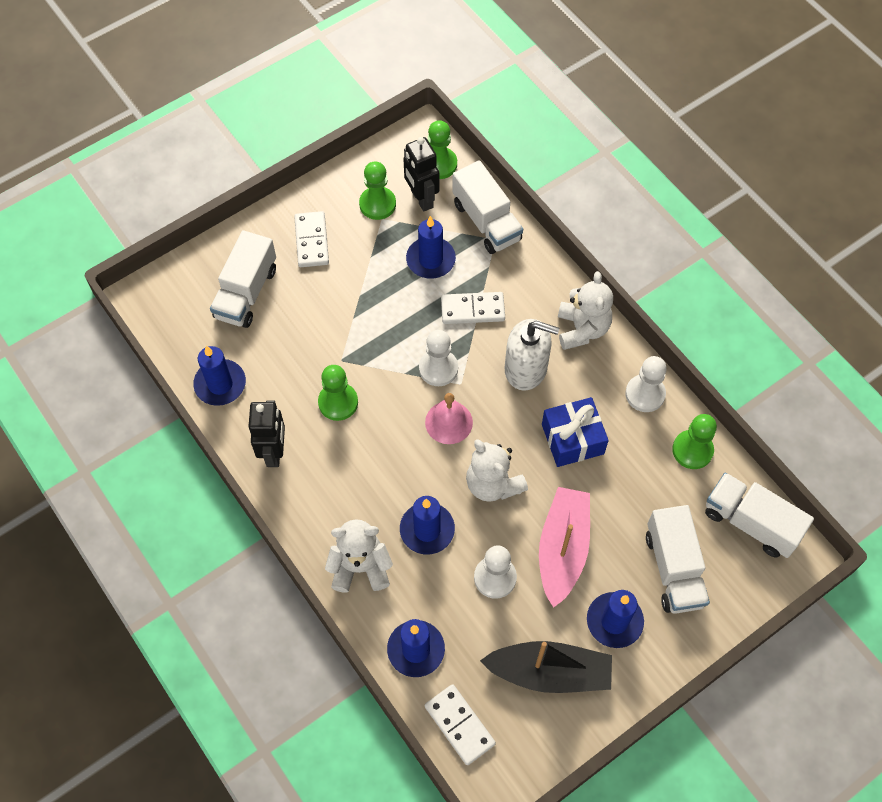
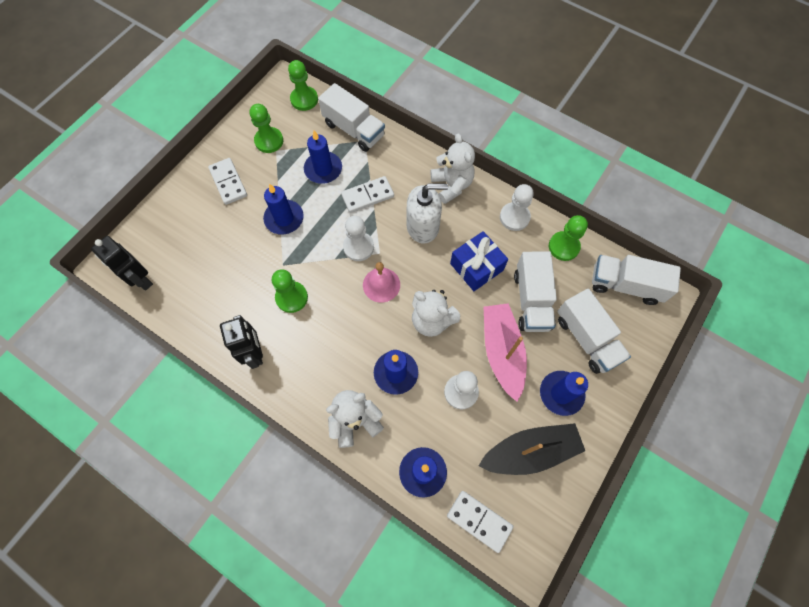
camera: 20 degrees left, 5 degrees up
(220, 384) = (193, 314): blue candle -> blue candle (284, 218)
(246, 293) = (190, 237): white truck -> white truck (531, 300)
(421, 199) = (300, 128): black robot -> black robot (141, 280)

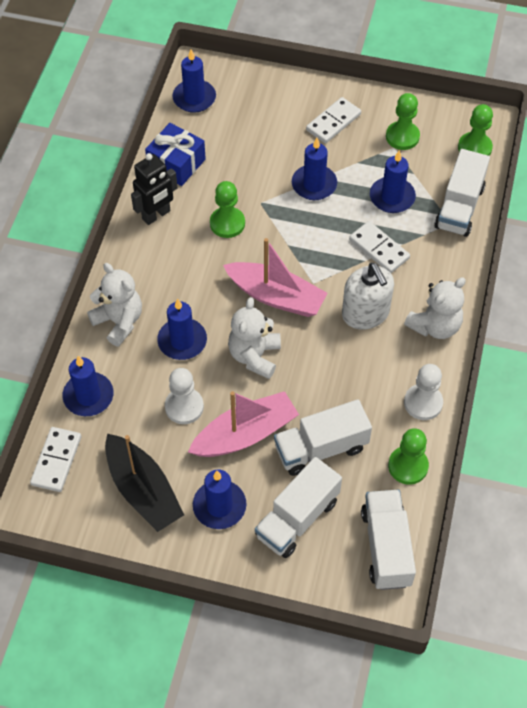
camera: 70 degrees right, 10 degrees down
(141, 280) = (194, 98): black robot -> blue candle
(358, 247) = (311, 261): white pawn -> none
(381, 284) = (276, 296): pink bell -> pink boat
(476, 267) = (338, 381): blue gift -> blue gift (176, 164)

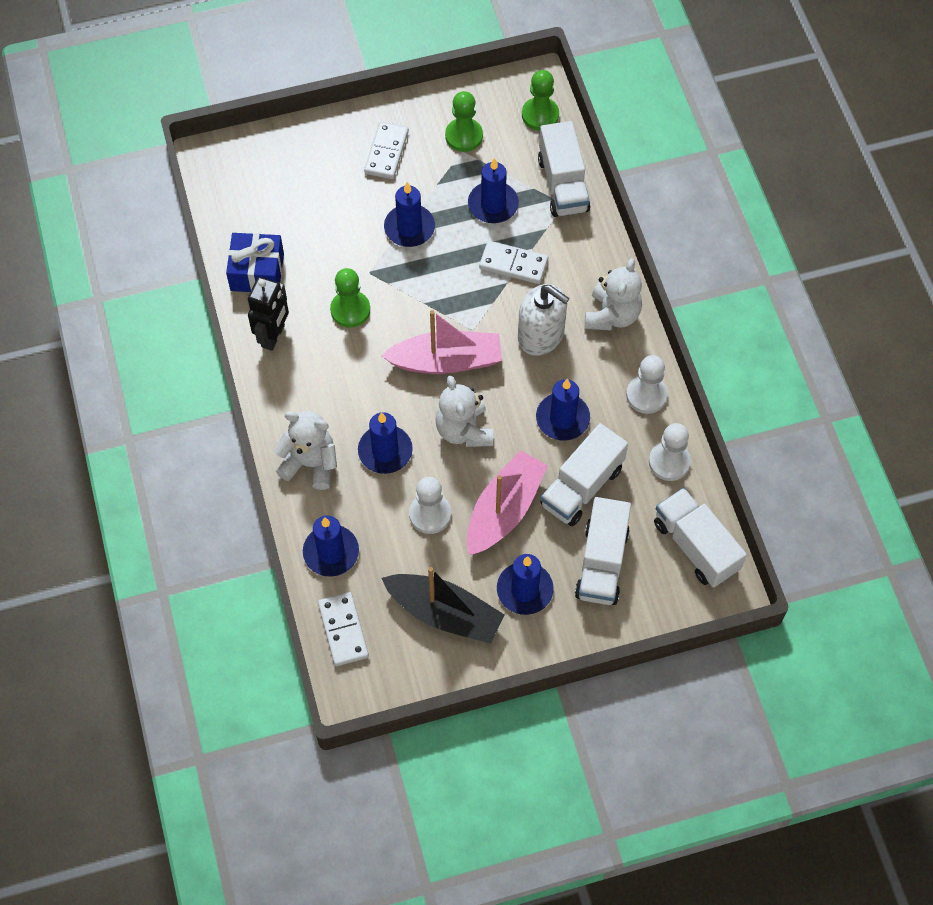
camera: 30 degrees left, 5 degrees up
(194, 98) = (228, 192): blue candle -> blue candle (562, 418)
(408, 466) = (669, 462): green pawn -> white pawn

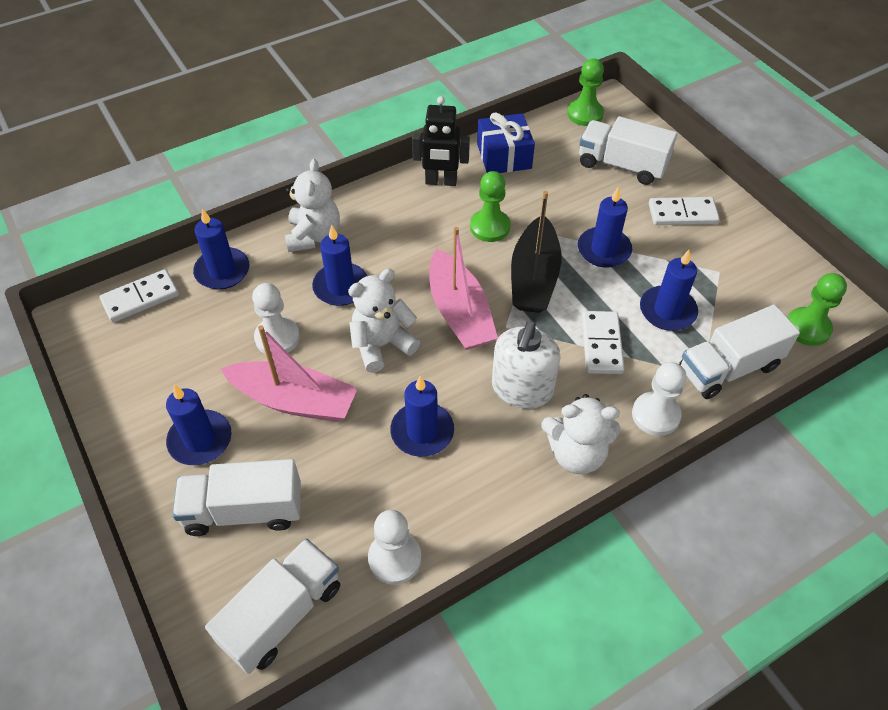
camera: 75 degrees right, 10 degrees down
(444, 613) = (165, 374): black boat -> black boat (534, 277)
(464, 136) = (738, 268): green pawn -> green pawn (585, 114)
(581, 486) = (339, 469): white truck -> white truck (621, 165)
(646, 395) = (480, 513): white pawn -> white pawn (655, 415)

